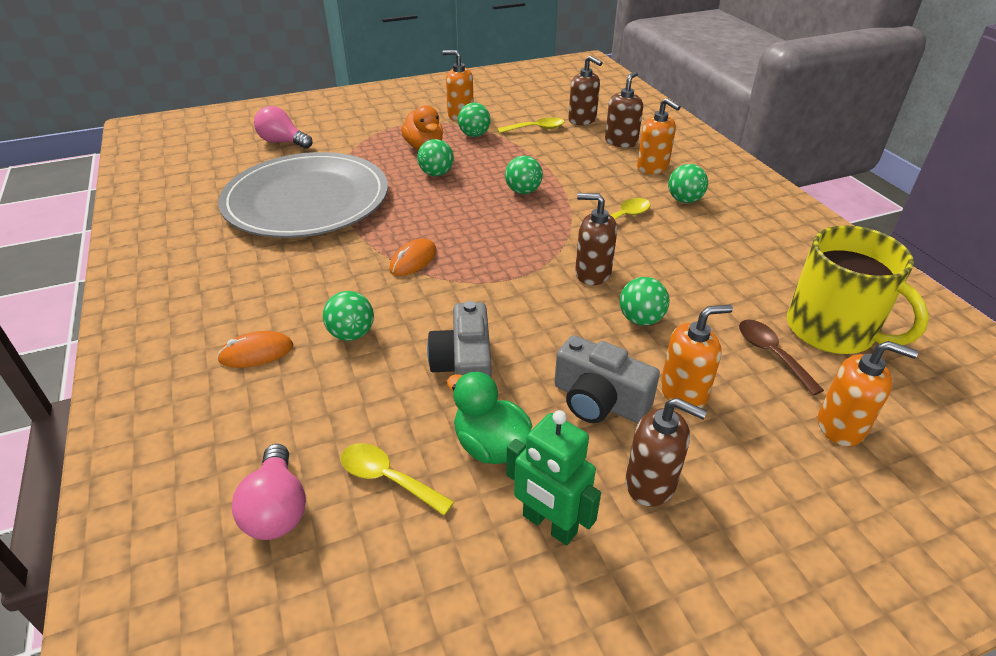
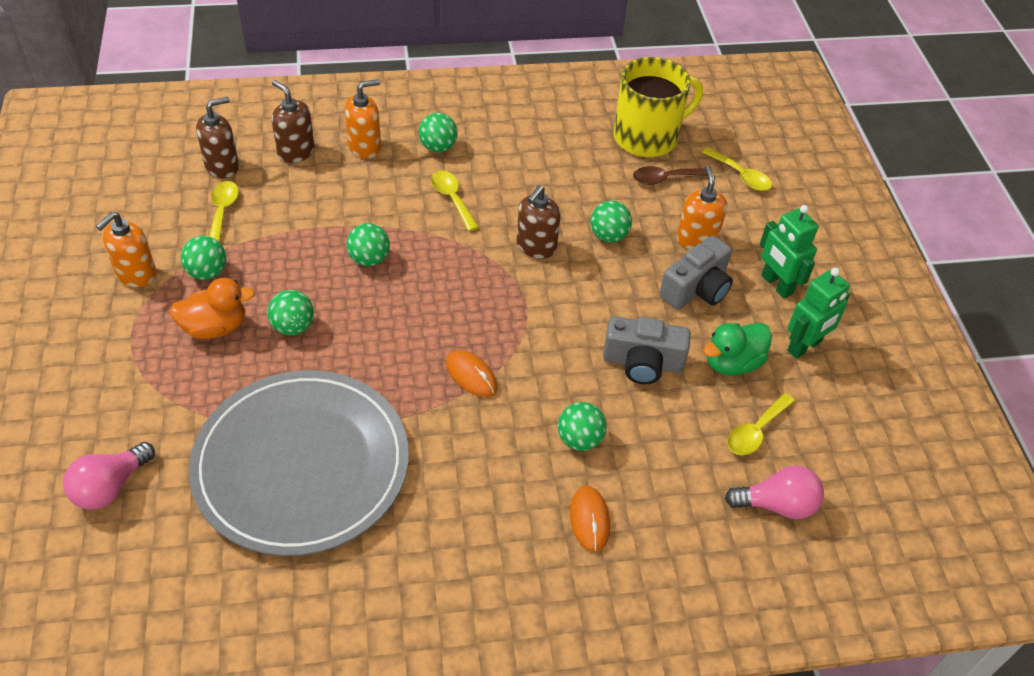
camera: 80 degrees left, 10 degrees up
(651, 483) = (776, 285): brown soap dispenser -> green robot
(841, 426) = (740, 175): orange soap dispenser -> yellow spoon

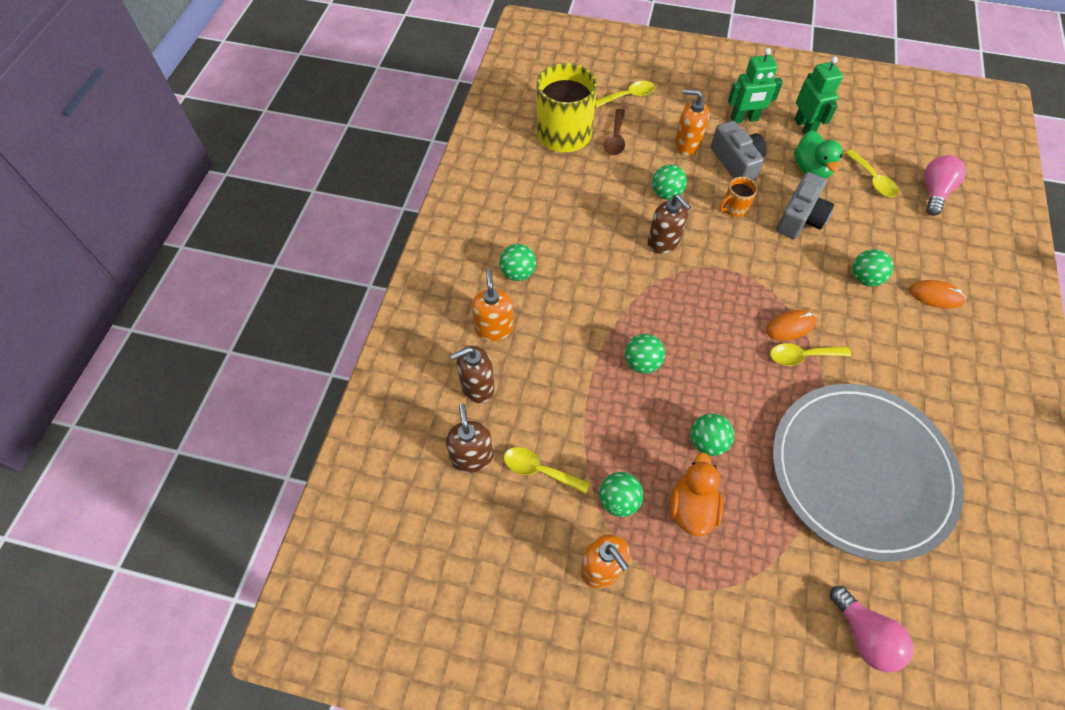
camera: 65 degrees left, 10 degrees up
(452, 199) = (588, 282): yellow spoon -> yellow spoon (802, 356)
(622, 298) = (734, 208): none -> orange mug

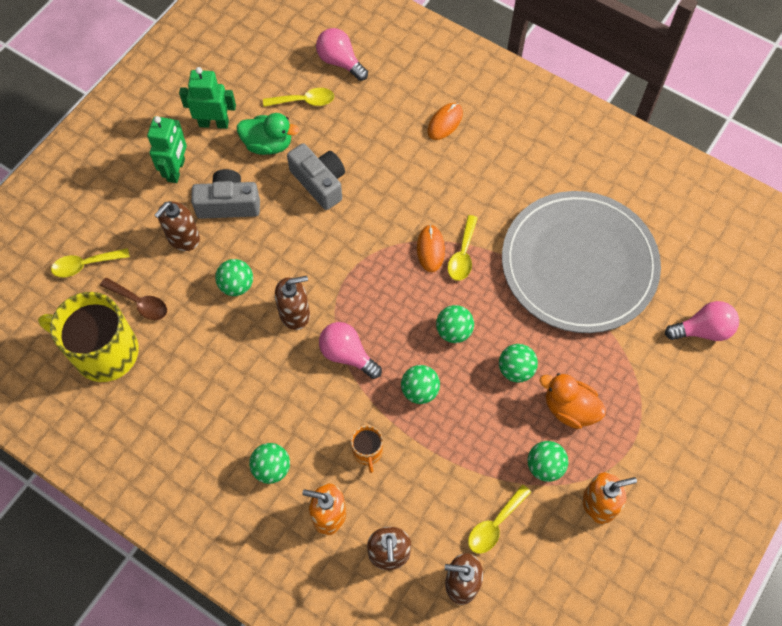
camera: 70 degrees left, 5 degrees up
(628, 96) = (85, 265): yellow spoon -> yellow spoon turned 105 degrees counterclockwise
(646, 294) = (347, 355): none -> pink light bulb
(687, 145) = (183, 238): orange soap dispenser -> brown soap dispenser
(734, 208) = (282, 232): orange mug -> orange mug (367, 451)
(864, 278) = (406, 166): green ball -> green ball (454, 331)

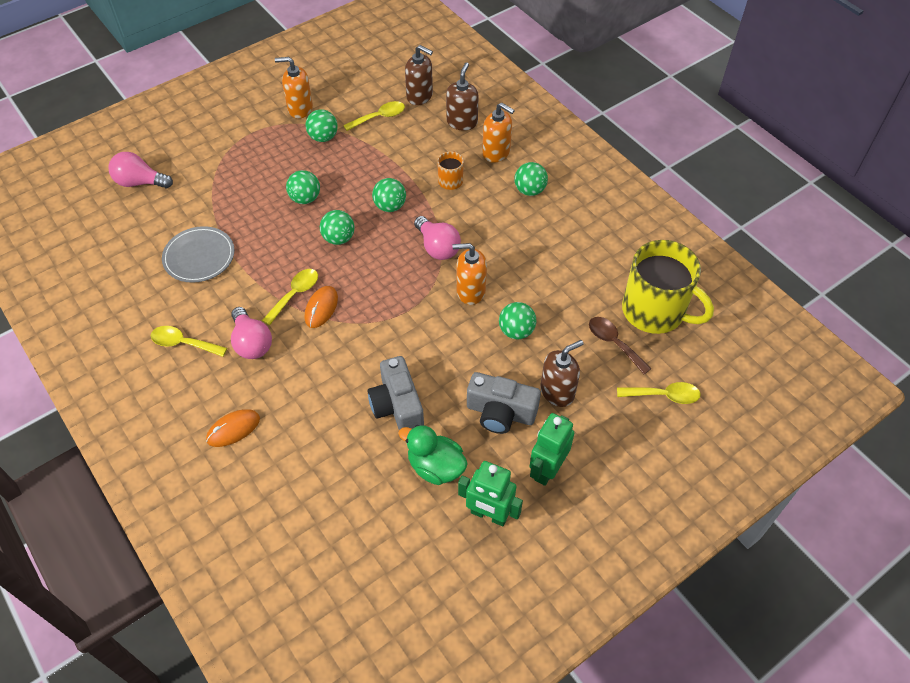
camera: 160 degrees left, 10 degrees down
(295, 314) = (470, 291): brown soap dispenser -> orange soap dispenser
(304, 101) = (374, 508): yellow spoon -> yellow spoon (183, 343)
(340, 62) = (308, 549): pink light bulb -> pink light bulb (252, 343)
(569, 408) = (281, 164): orange duck -> none
(579, 264) = (199, 256): grey plate -> grey plate, size x0.48

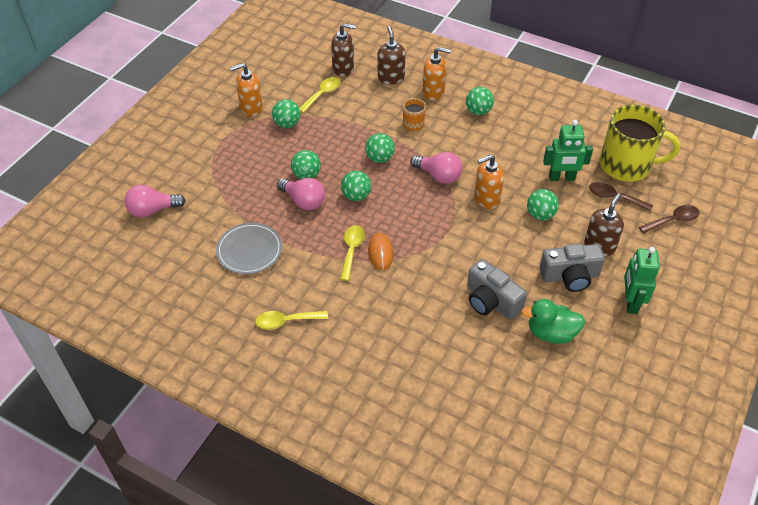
camera: 25 degrees left, 5 degrees down
(233, 429) = (376, 369): orange mouse -> none
(252, 343) = (343, 299): pink light bulb -> pink light bulb (303, 201)
(489, 515) = (613, 350): green robot -> green robot (561, 178)
(663, 395) = (673, 220): yellow spoon -> brown spoon

